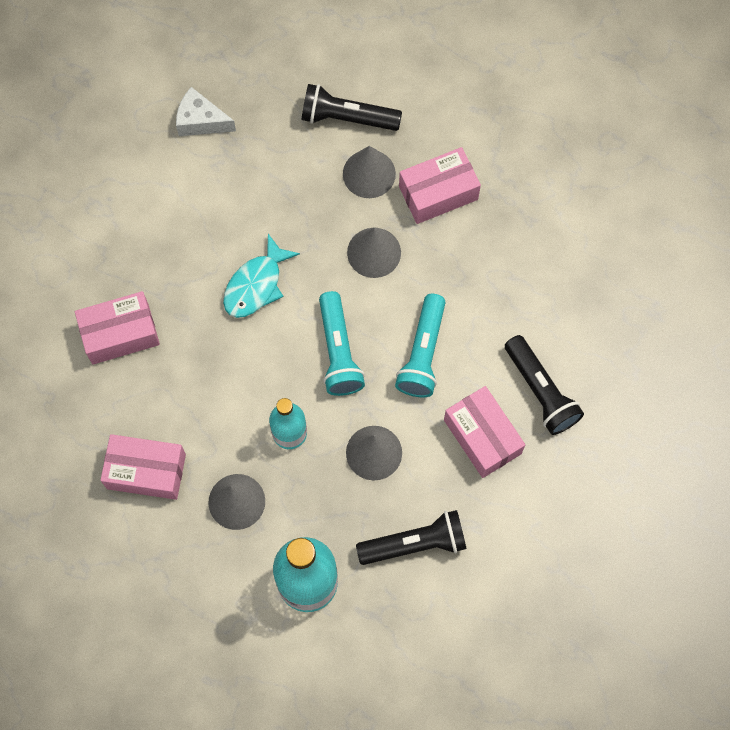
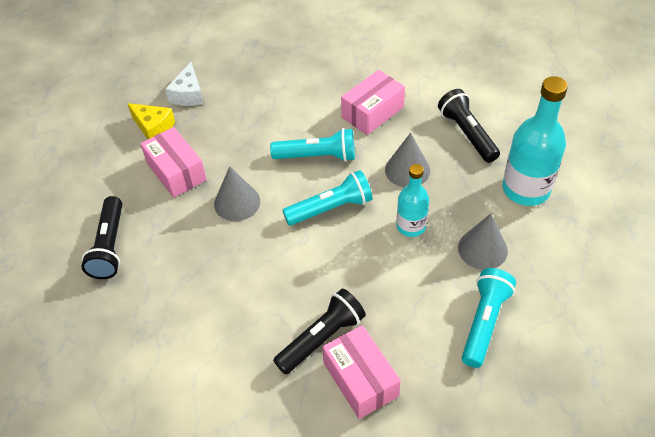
camera: 100 degrees left, 20 degrees down
(146, 471) = (484, 322): pink box -> turquoise flashlight
(201, 121) = (119, 365): white cheese -> white cheese (188, 94)
(256, 285) = (284, 279): turquoise fish -> none
(369, 173) = (164, 220): grey cone -> none
(517, 174) = (153, 128): none -> yellow cheese
(540, 391) = (328, 88): black flashlight -> black flashlight (321, 338)

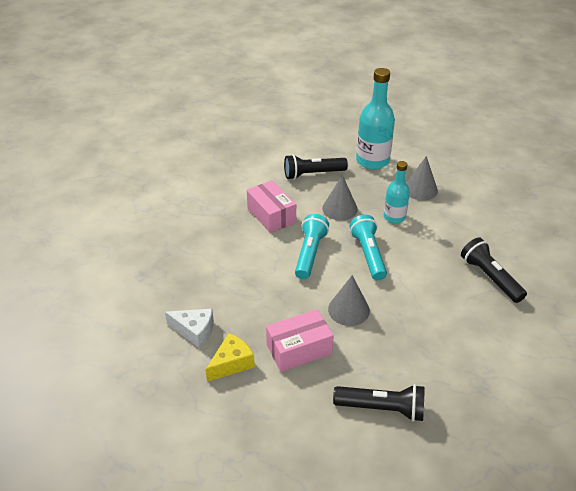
camera: 80 degrees left, 10 degrees down
(360, 379) = (523, 263): pink box -> none
(484, 322) = (479, 201): turquoise flashlight -> none

